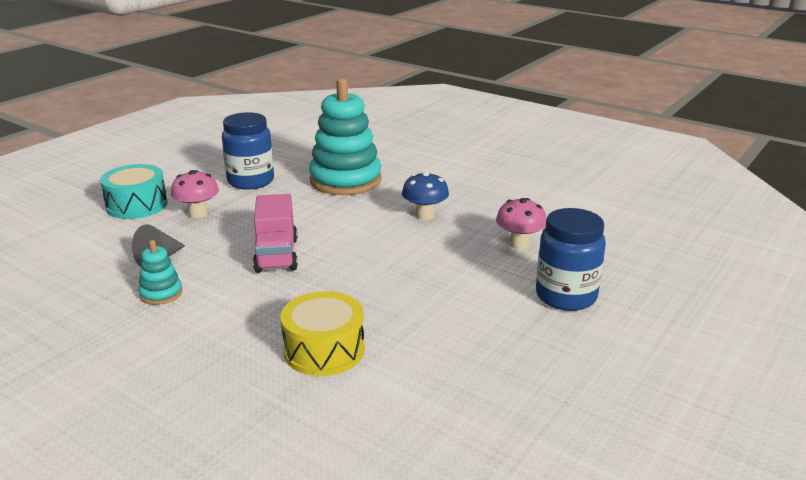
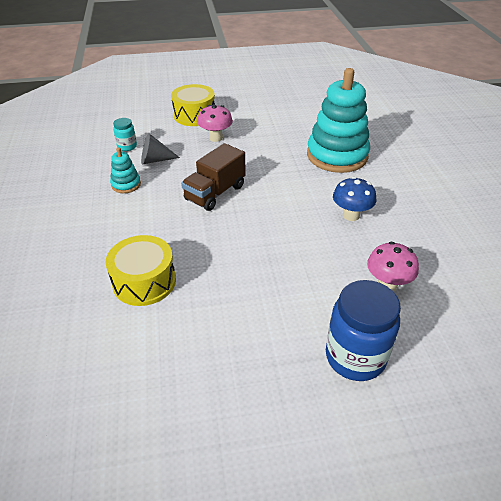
camera: 45 degrees right, 15 degrees up
(98, 263) = (127, 146): none -> turquoise jar
(137, 205) = (194, 115): turquoise drum -> yellow drum
(251, 181) = (277, 127): blue jar -> none
(276, 255) = (215, 193): pink truck -> brown truck

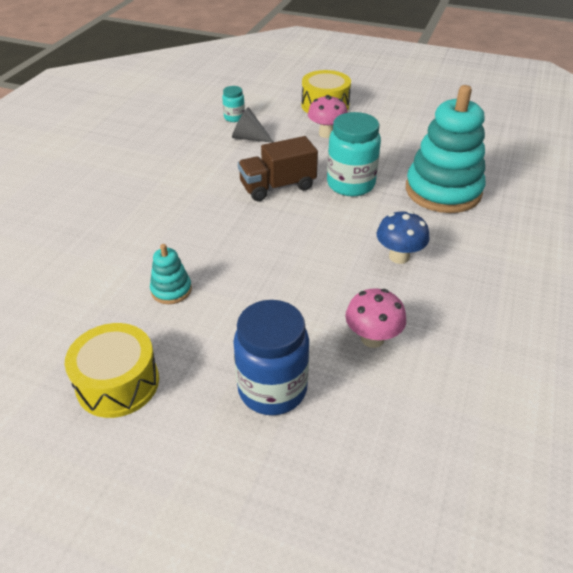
camera: 30 degrees right, 0 degrees up
(126, 184) = (203, 152): turquoise stacking toy -> turquoise stacking toy (171, 290)
(144, 281) = (146, 242): yellow drum -> yellow drum (118, 383)
(269, 172) = (350, 184): none -> turquoise jar

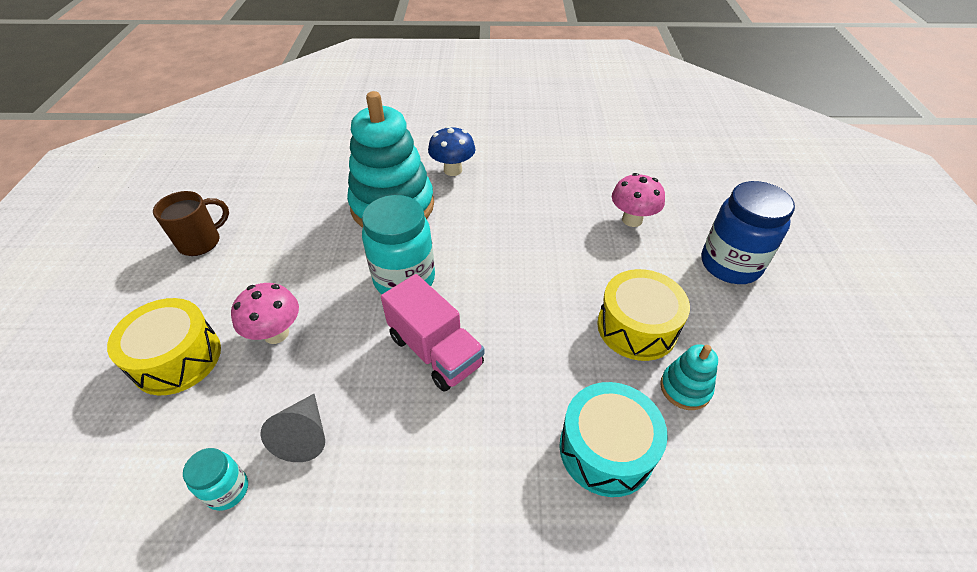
camera: 110 degrees left, 5 degrees up
(118, 383) = (824, 376): yellow drum -> yellow drum (637, 327)
(160, 236) = (606, 449): none -> turquoise drum
(277, 187) = (435, 351): brown truck -> pink truck
(399, 257) = (518, 221): blue mushroom -> blue mushroom (453, 170)
(425, 112) = (201, 242): none -> brown mug

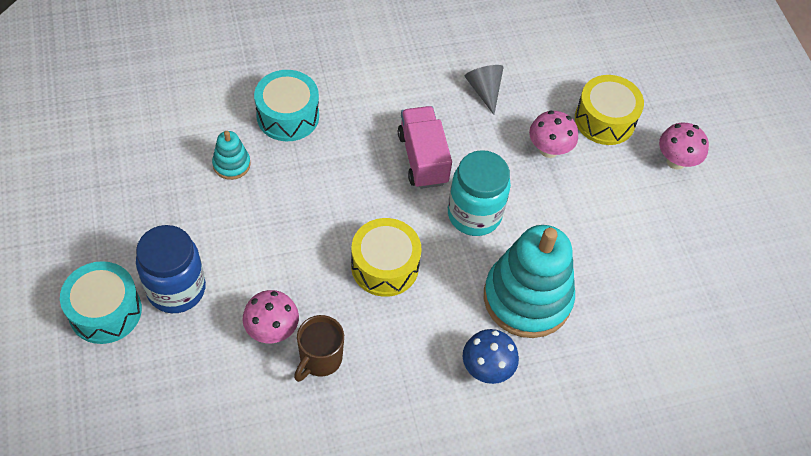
camera: 160 degrees right, 10 degrees up
(144, 294) = (675, 161): none -> pink mushroom
(201, 242) = (676, 218): brown mug -> brown mug (320, 359)
(227, 490) = (510, 58): turquoise jar -> none
(435, 351) = (422, 158): pink truck -> pink truck turned 45 degrees clockwise
(637, 327) = (267, 206): yellow drum -> yellow drum (385, 266)
(798, 258) = (105, 311): none -> turquoise drum

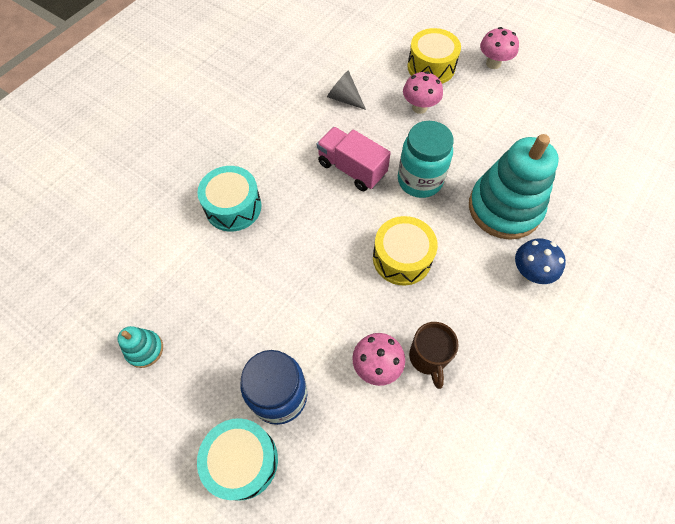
camera: 35 degrees left, 5 degrees up
(231, 164) = (227, 271): turquoise stacking toy -> turquoise stacking toy (144, 349)

